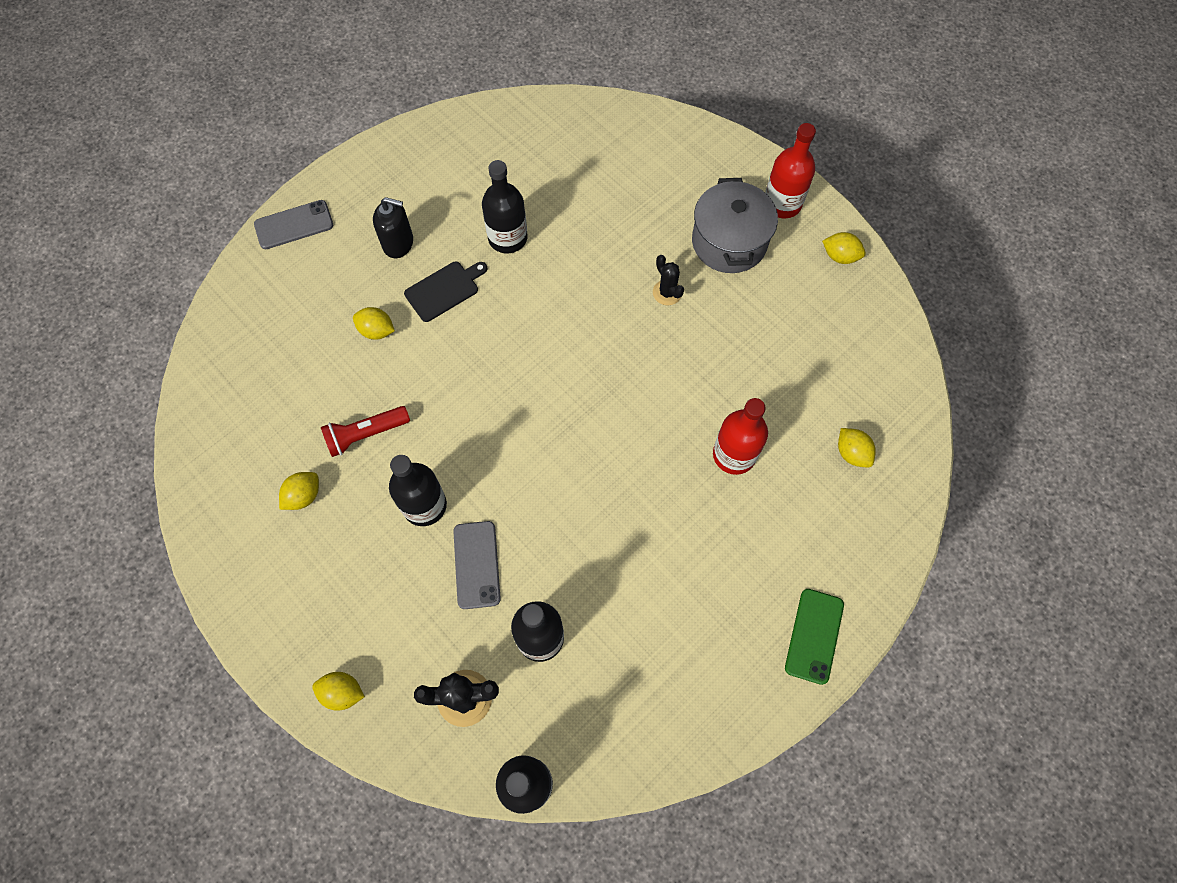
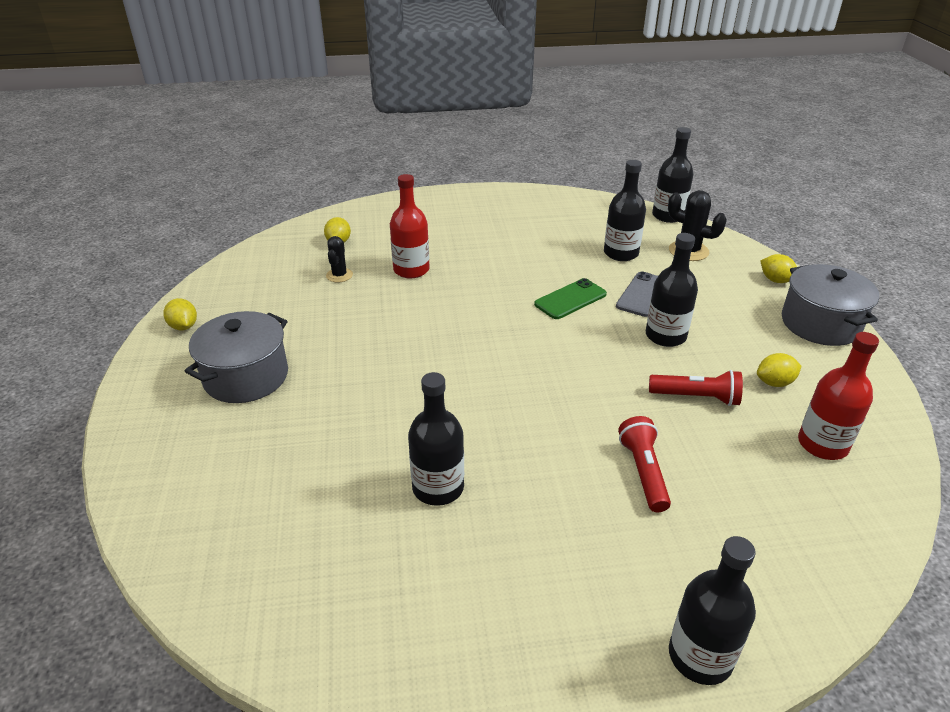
camera: 145 degrees left, 30 degrees down
(276, 626) = (820, 324): none -> grey pot
(294, 225) = (700, 656): grey phone -> black bottle
(376, 331) = (643, 472): yellow lemon -> red flashlight
(398, 243) = (566, 550): black soap dispenser -> none
(444, 290) = (545, 473): black cutting board -> none
(667, 293) = (342, 369): black cactus -> black cactus (339, 275)
(782, 204) = (163, 380): red bottle -> red bottle (822, 444)
(814, 636) = (456, 200): green phone -> green phone (570, 299)

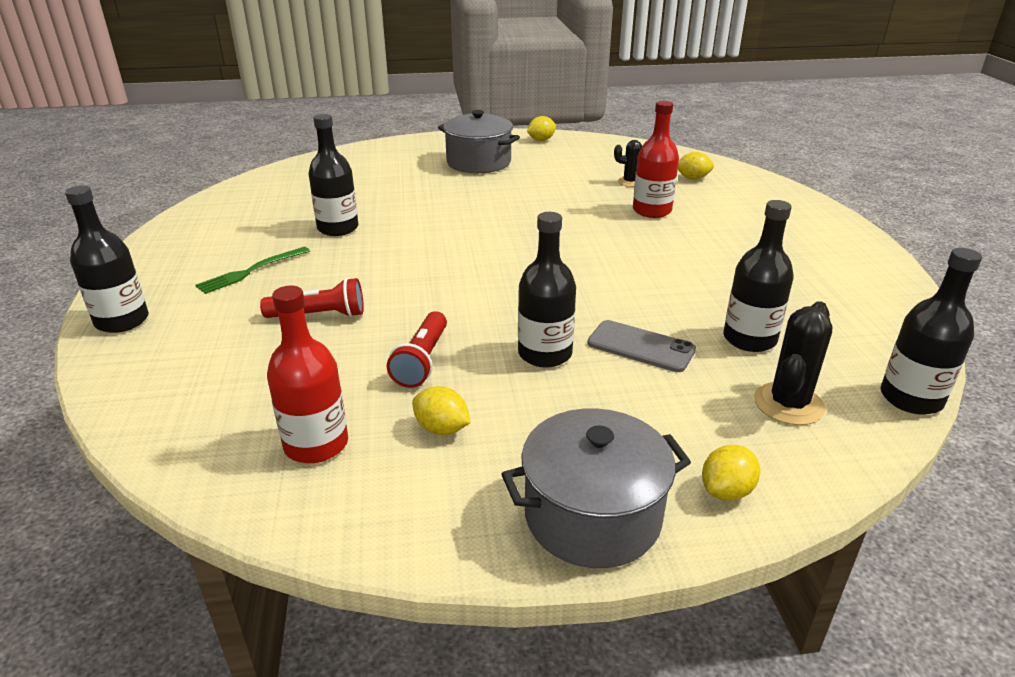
camera: 90 degrees right, 5 degrees down
(558, 552) = (251, 271): none -> green fork
(570, 299) = (616, 294): green phone -> none
(774, 383) = (442, 429): yellow lemon -> yellow lemon turned 45 degrees counterclockwise

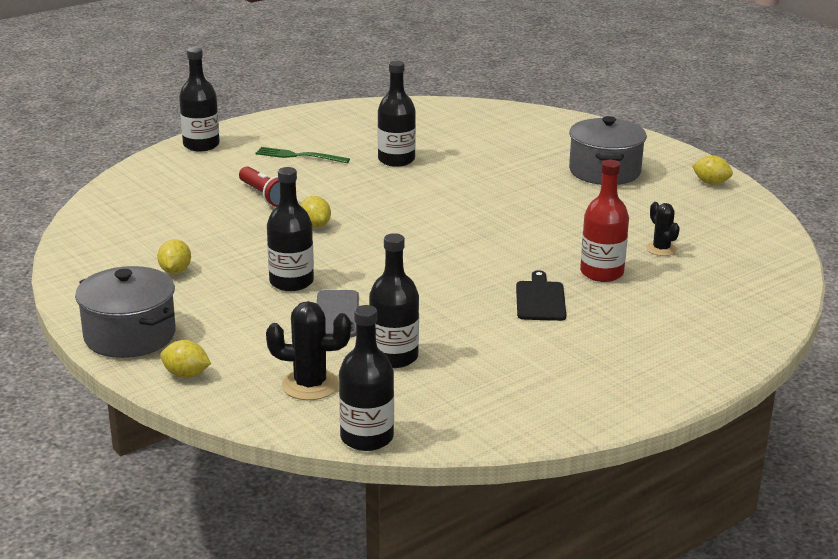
camera: 60 degrees right, 5 degrees down
(316, 444) = (131, 240): red bottle -> none
(422, 361) = (242, 244): red flashlight -> none
(680, 244) = (540, 299): none -> black cutting board
(692, 178) = (720, 278): yellow lemon -> yellow lemon (315, 225)

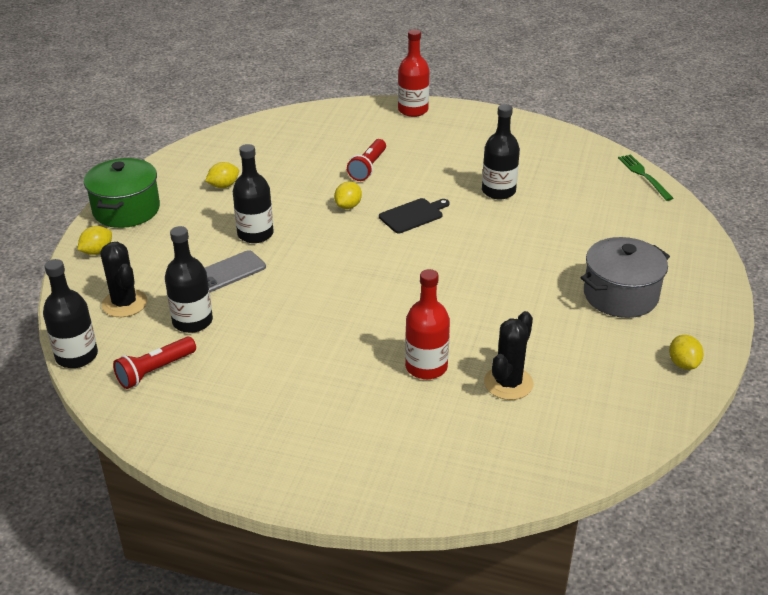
camera: 55 degrees right, 10 degrees up
(130, 335) = (126, 210): grey pot -> green pot
(186, 375) = (97, 251): yellow lemon -> yellow lemon turned 60 degrees clockwise
(201, 145) = (413, 110): black bottle -> red bottle
(299, 156) = (448, 151): green fork -> green fork (644, 176)
(449, 399) = (155, 371): none -> red flashlight
(540, 299) = (346, 353): black cutting board -> black cutting board (413, 215)
(661, 249) = (508, 383): black cactus -> black cactus, size x1.56

